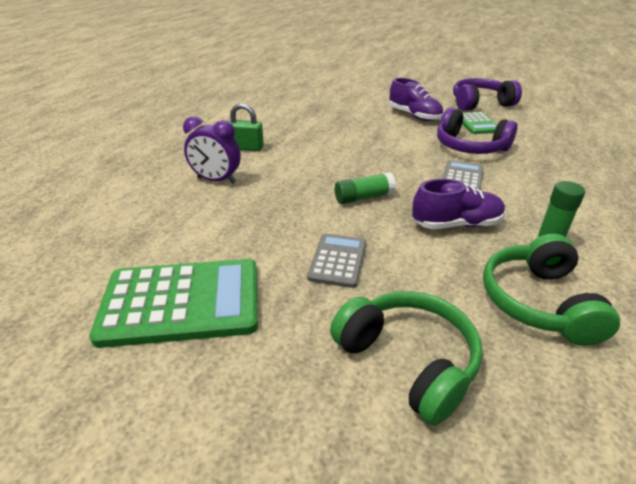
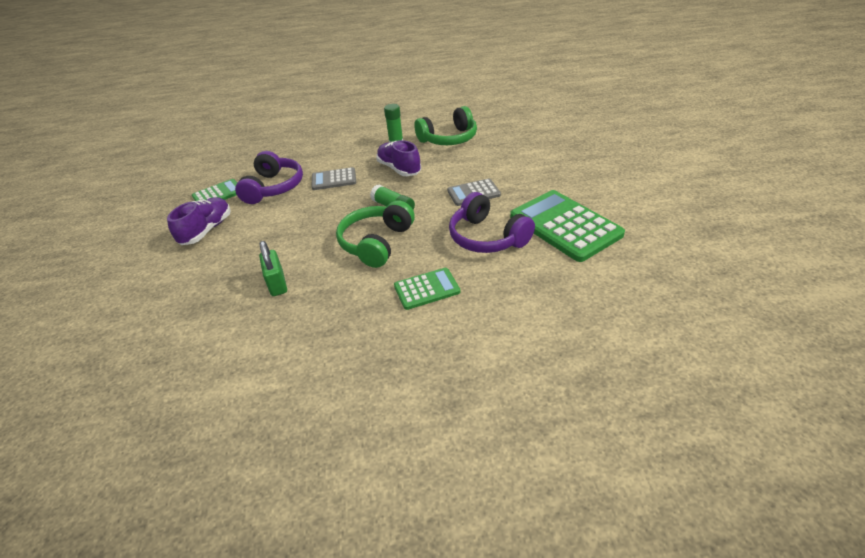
camera: 115 degrees left, 5 degrees up
(216, 180) = (427, 289): purple clock -> green calculator
(246, 148) = (347, 305): green padlock -> green padlock (277, 284)
(408, 361) = (520, 156): green headphones -> green headphones (376, 243)
(480, 103) = (158, 203): purple headphones -> purple headphones (487, 237)

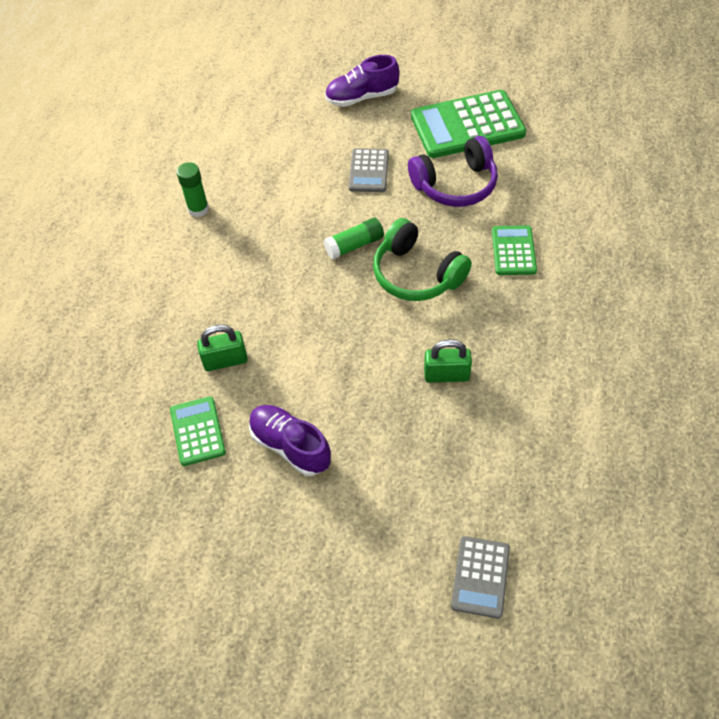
camera: 70 degrees left, 15 degrees up
(274, 187) = (225, 360): purple headphones -> green padlock
(334, 179) = (250, 291): grey calculator -> grey calculator (480, 577)
(399, 169) = (270, 221): purple shoe -> purple shoe (362, 97)
(449, 139) = (228, 157): green headphones -> none

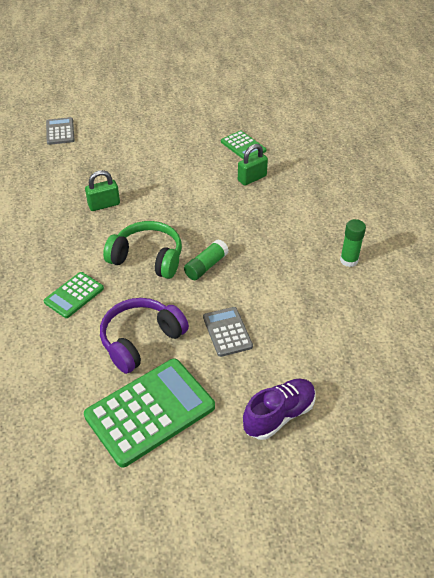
camera: 155 degrees right, 10 degrees down
(290, 446) = (185, 152): purple shoe -> none
(513, 251) = (74, 295): green calculator -> green calculator turned 60 degrees clockwise

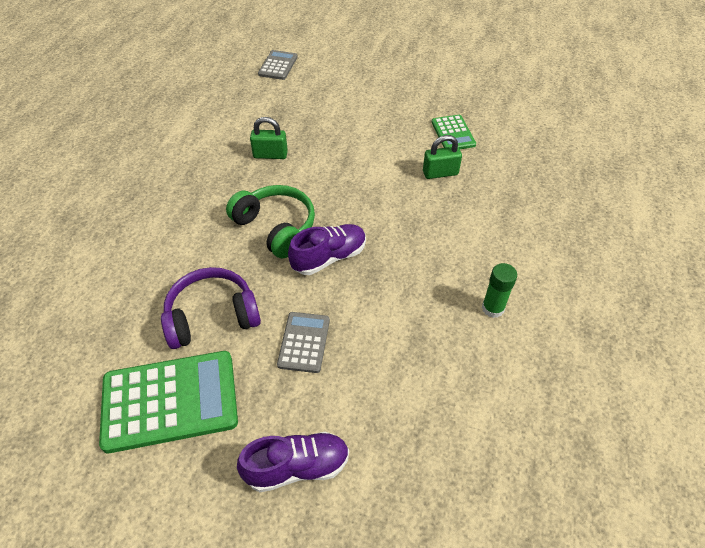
camera: 25 degrees right, 5 degrees up
(74, 295) = (181, 242): green calculator -> none
(206, 266) = (329, 257): green glue stick -> purple shoe

